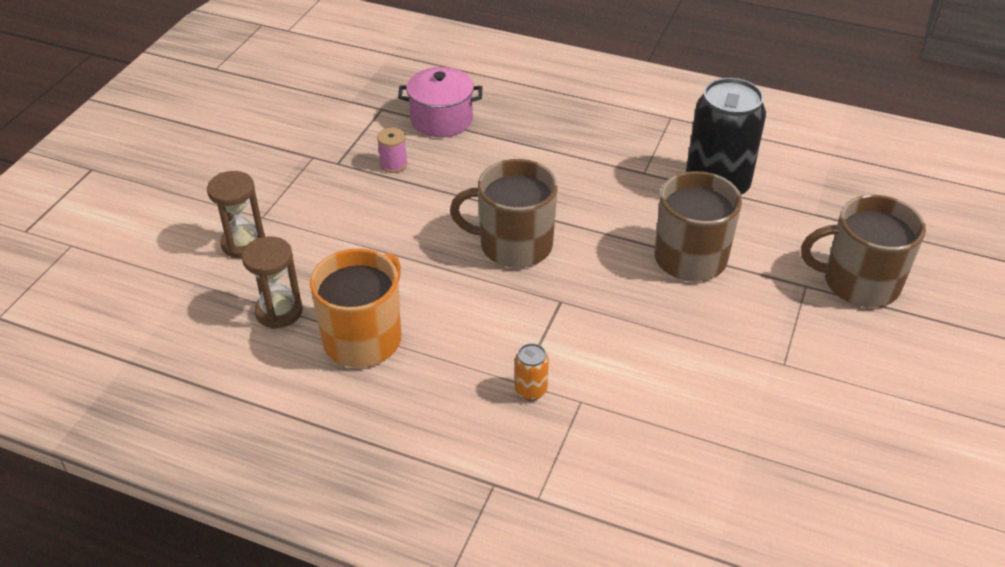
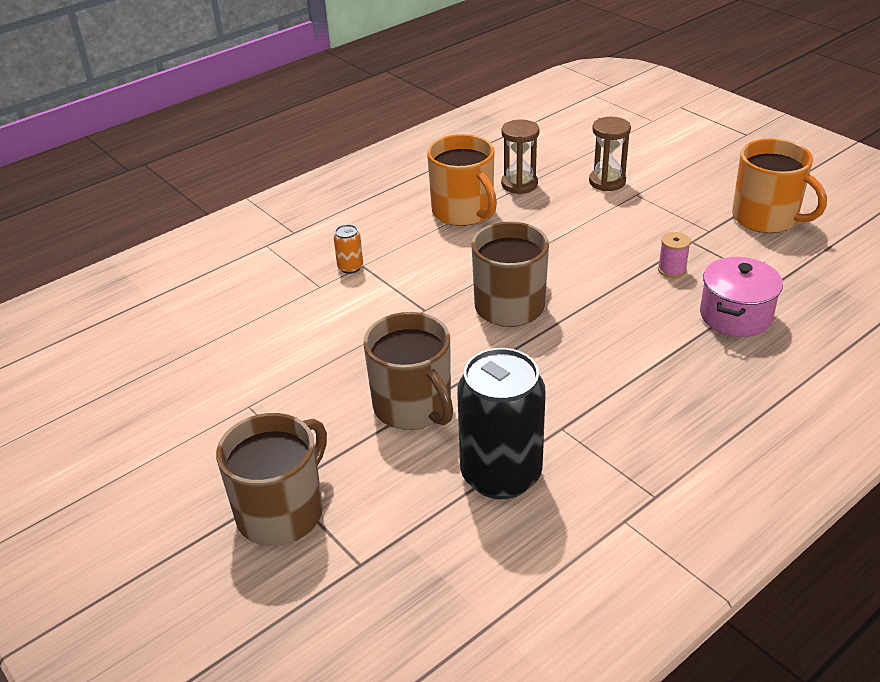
camera: 120 degrees right, 5 degrees down
(273, 128) = (766, 218): none -> orange mug

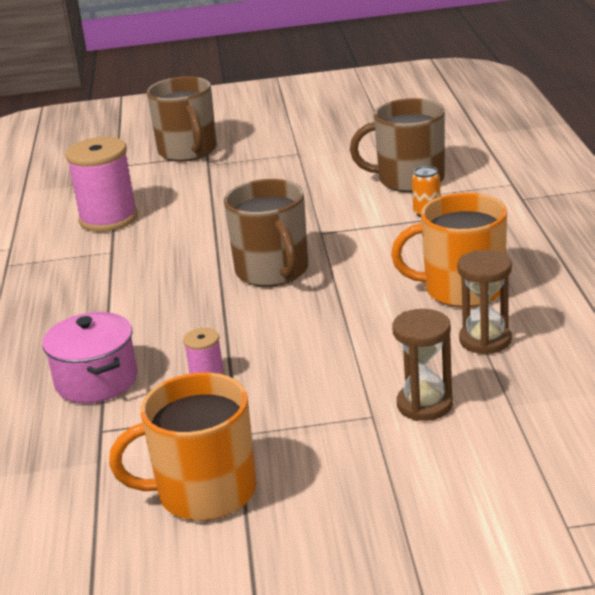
camera: 125 degrees right, 10 degrees down
(413, 407) = (214, 204): brown mug -> brown mug (409, 180)
(501, 475) = (108, 219): black can -> pink spool

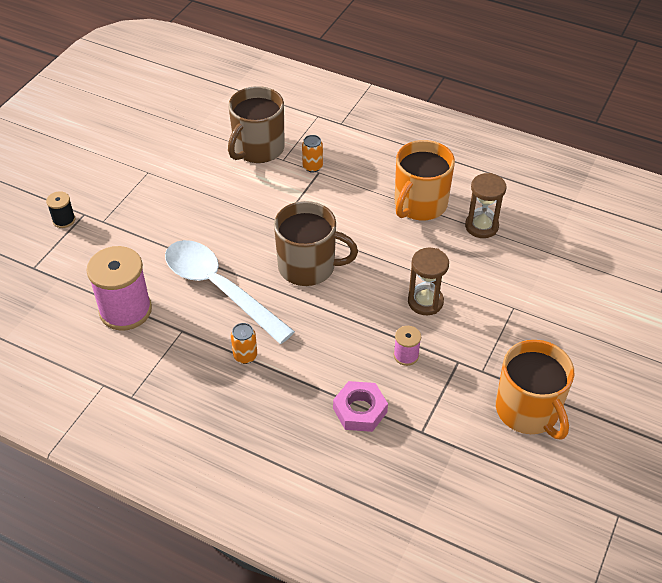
camera: 60 degrees left, 20 degrees up
(96, 381) = (360, 410): pink pot -> pink nut
(110, 292) = (245, 356): none -> orange can
(186, 244) = (219, 288): none -> white spoon
(188, 151) = (64, 220): brown mug -> black spool
(204, 492) = (528, 410): orange mug -> orange mug turned 45 degrees counterclockwise
(424, 405) = (522, 282): brown hourglass -> brown hourglass (425, 302)

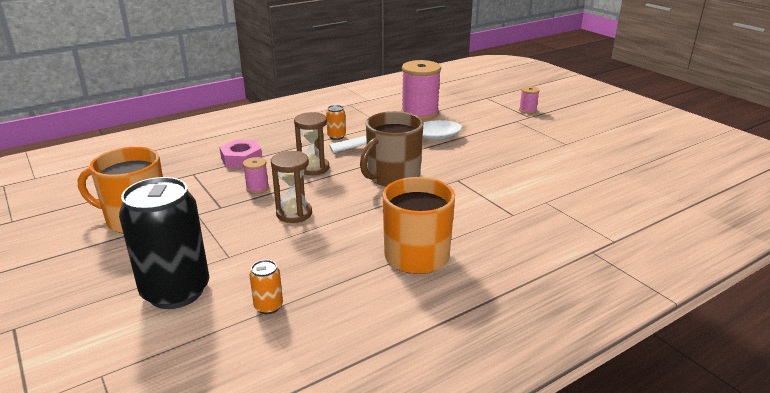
camera: 120 degrees right, 20 degrees down
(64, 220) = (527, 110): black spool -> pink spool
(258, 149) = (570, 193): brown mug -> none
(312, 167) = (523, 213): orange can -> orange can (268, 306)
(481, 226) = (345, 282): brown hourglass -> brown hourglass (313, 168)
(574, 309) = (176, 291): none -> black can

